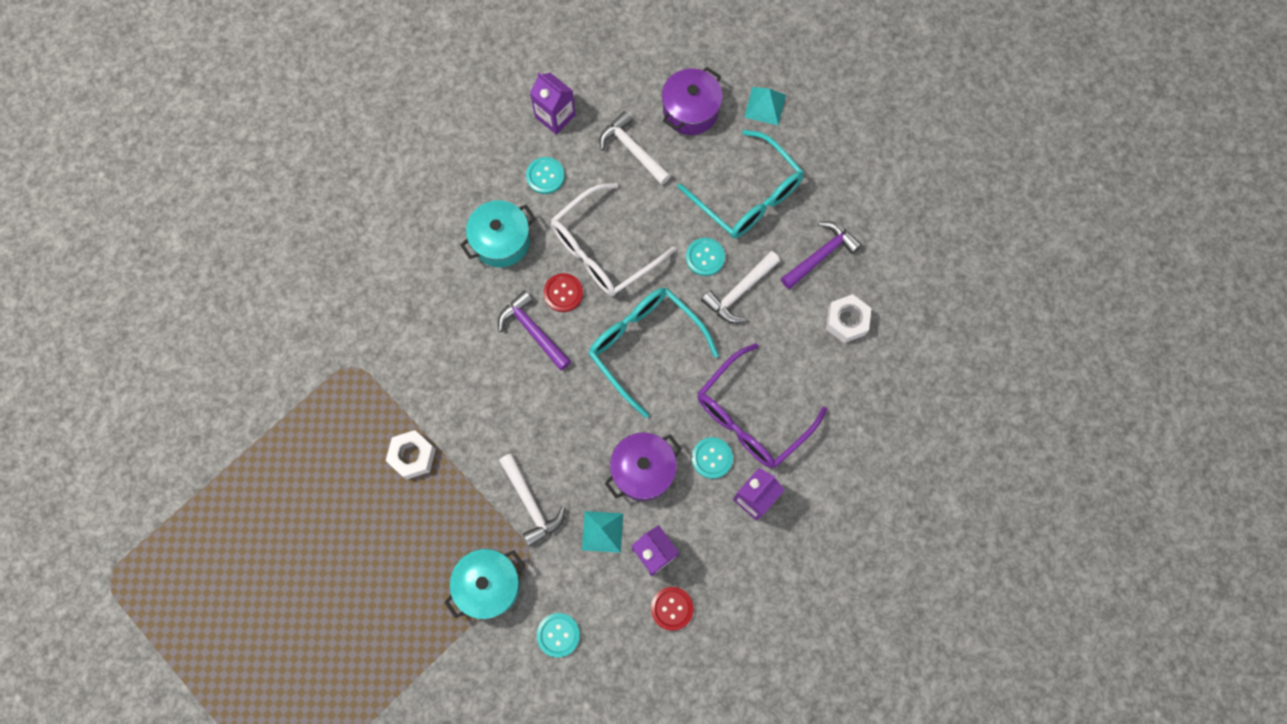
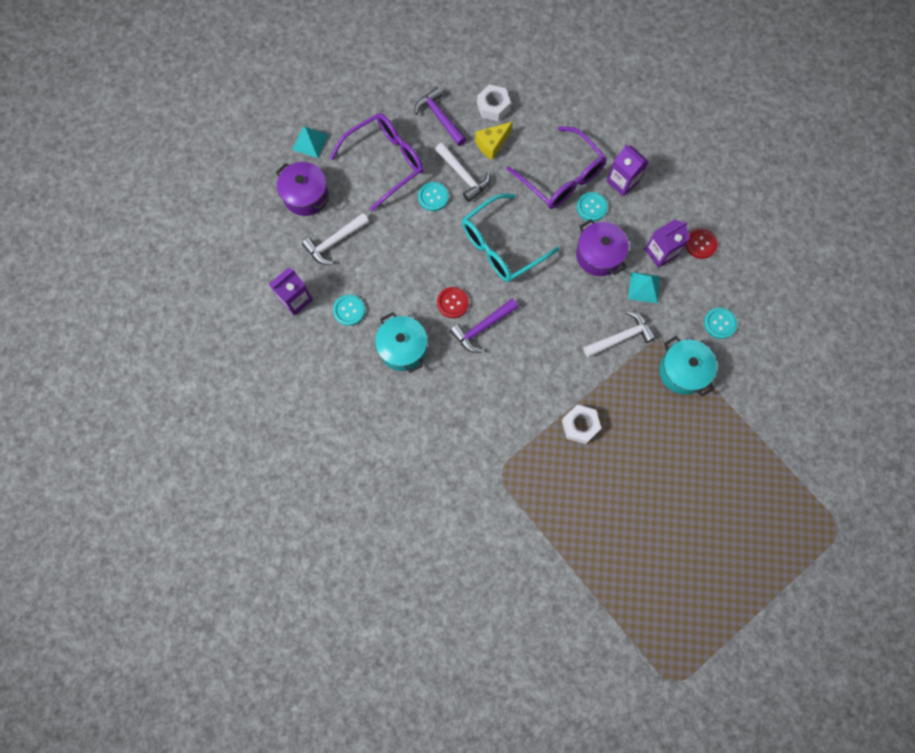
camera: 85 degrees left, 0 degrees up
(604, 249) = (418, 270): white glasses -> none
(747, 195) = (385, 162): turquoise glasses -> purple glasses
(790, 323) = (492, 144): none -> yellow cheese

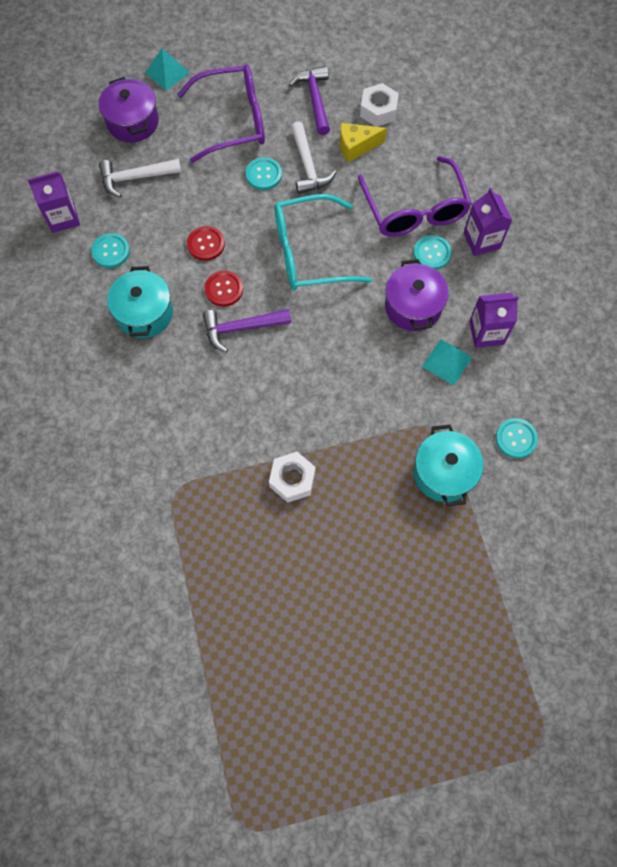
camera: 25 degrees right, 5 degrees down
(621, 337) = (392, 404): white hammer -> none
(700, 244) = (538, 343): red button -> red button (206, 244)

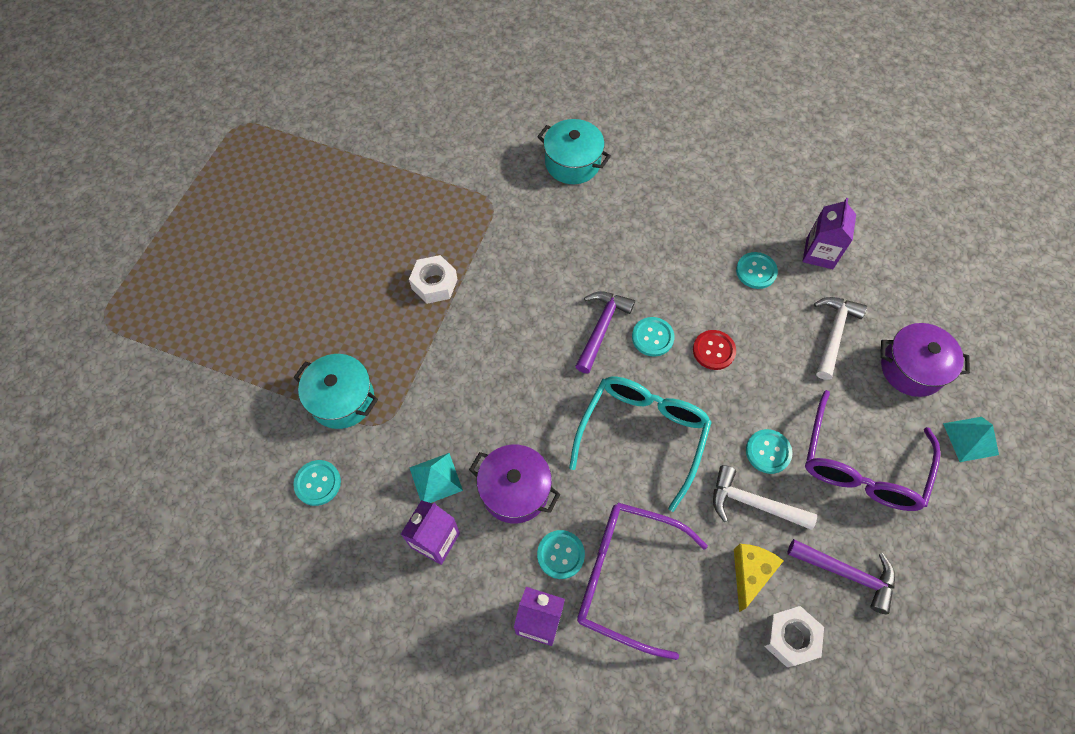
camera: 125 degrees right, 5 degrees down
(144, 313) = (671, 264): turquoise pot -> turquoise pot (572, 163)
(224, 289) = (652, 337): red button -> turquoise button

